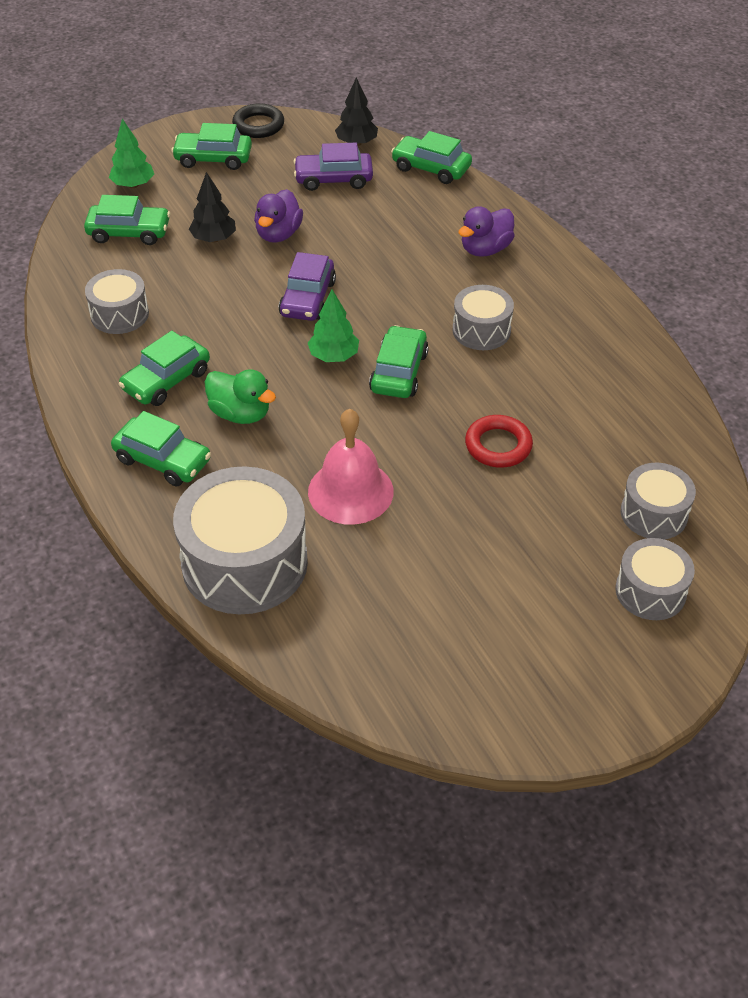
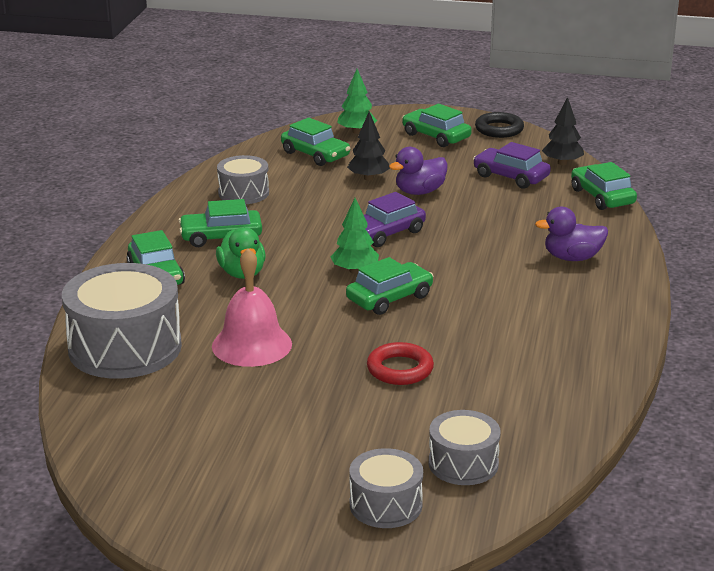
camera: 40 degrees right, 20 degrees down
(481, 330) = (493, 301): grey drum -> none

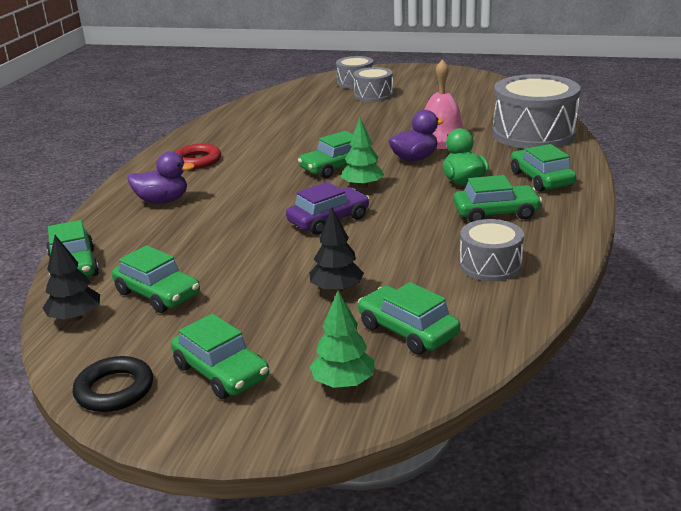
camera: 175 degrees left, 0 degrees up
(400, 369) = (337, 129): red ring -> red ring (197, 161)
(419, 192) = (279, 270): purple duck -> purple duck (414, 158)
(463, 464) = (311, 95): grey drum -> grey drum (373, 95)
(511, 177) = (158, 294): purple car -> green car

